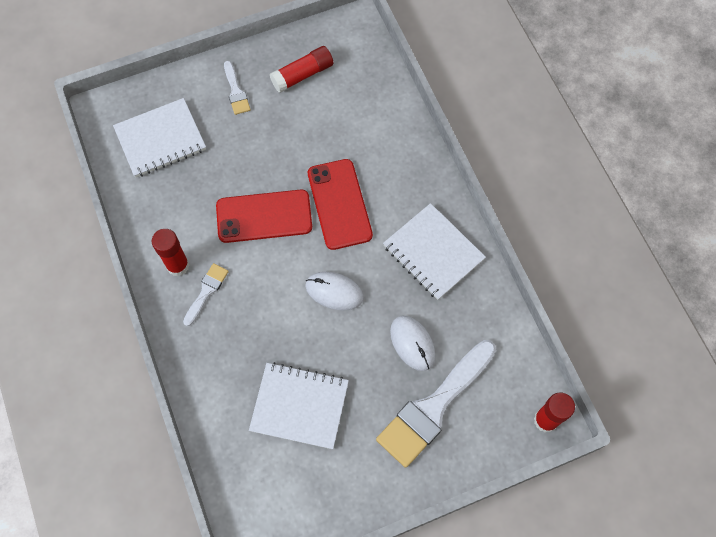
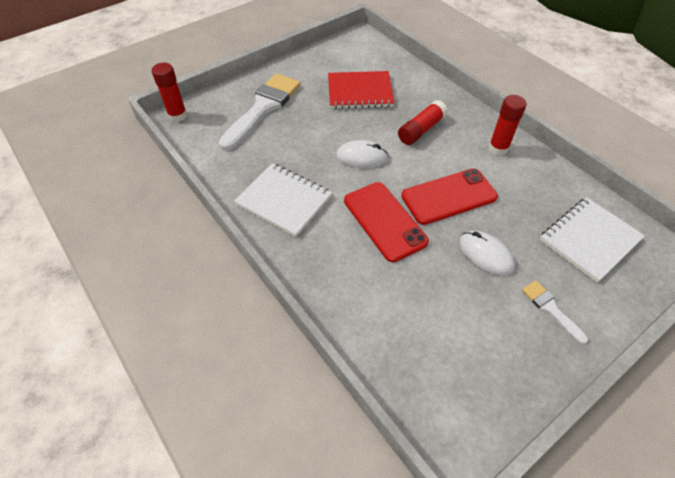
camera: 165 degrees right, 15 degrees down
(206, 291) = (464, 137): white brush -> none
(299, 406) = (360, 92): white notebook -> red notebook
(302, 75) = (488, 349): red glue stick -> red glue stick (421, 130)
(412, 343) = (287, 138): white mouse -> white mouse (485, 254)

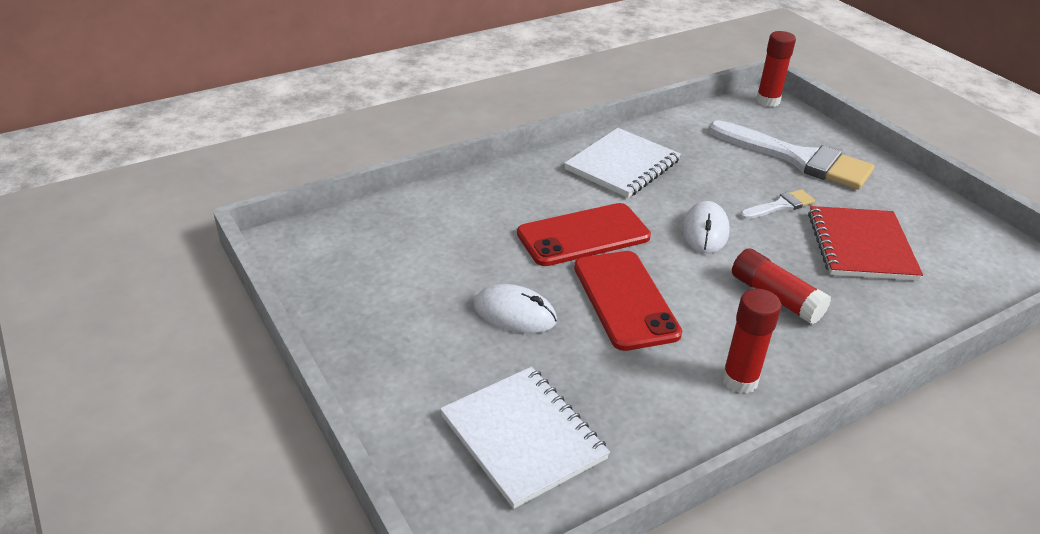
camera: 95 degrees right, 15 degrees down
(485, 254) = (514, 313): white mouse -> white mouse turned 60 degrees clockwise
(550, 308) = (414, 354): white brush -> white brush (780, 206)

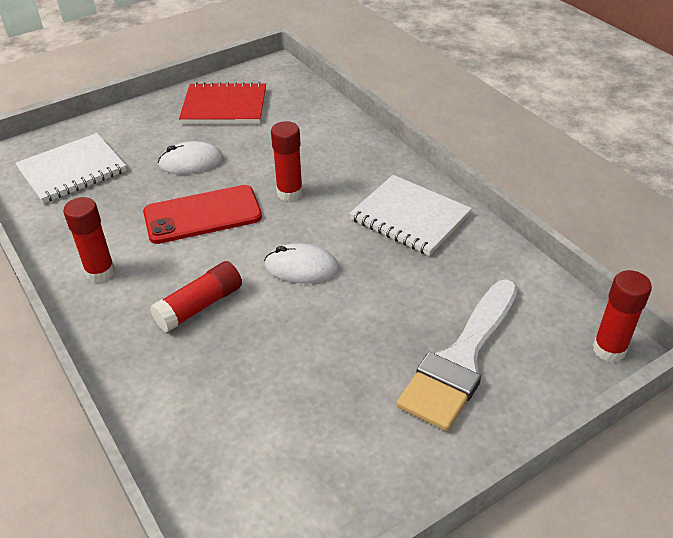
camera: 90 degrees right, 5 degrees up
(514, 313) = (191, 162): white mouse -> white mouse turned 60 degrees clockwise
(583, 235) = (289, 193): red phone -> red glue stick
(780, 206) = (354, 329): white brush -> none
(860, 246) = (282, 388): red notebook -> red notebook (224, 106)

